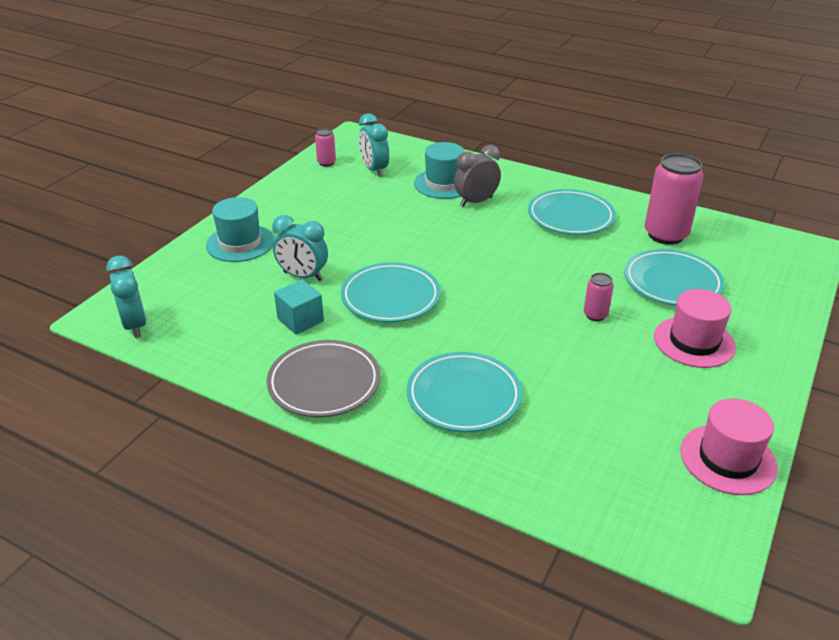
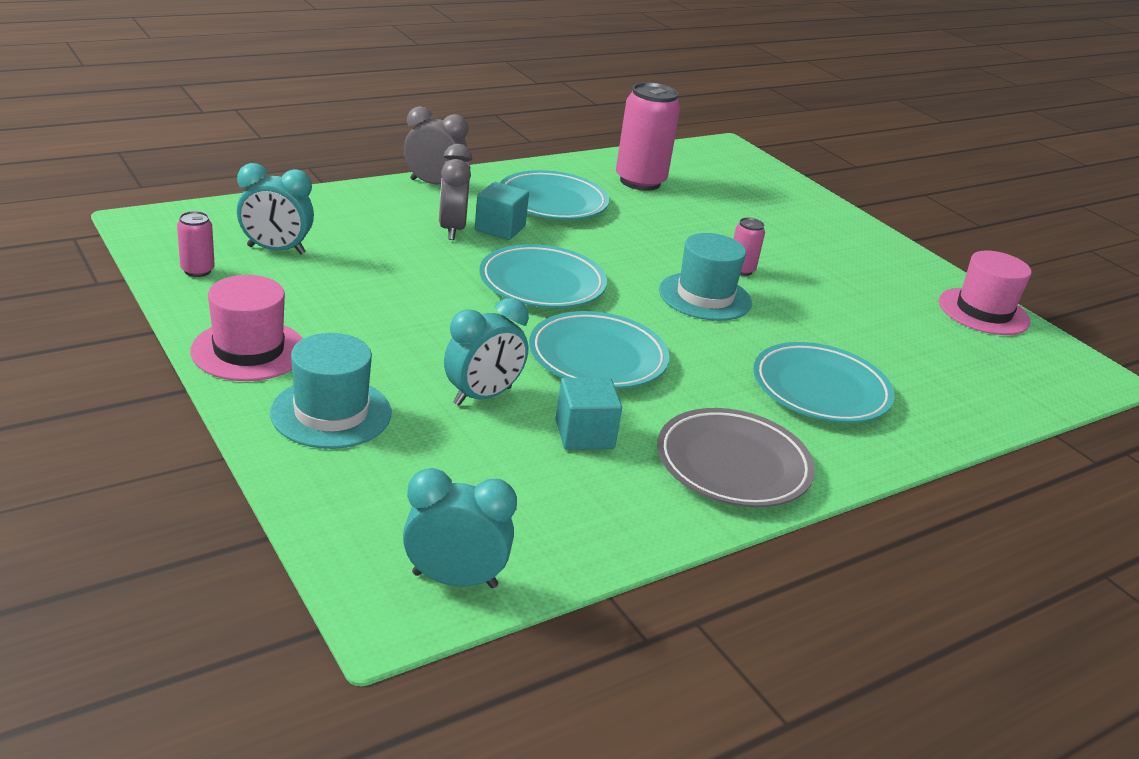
camera: 65 degrees left, 5 degrees down
(444, 184) = (382, 228): turquoise hat -> turquoise hat (705, 297)
(503, 214) = (500, 228): none -> turquoise cube
(524, 176) = (434, 184): none -> grey clock
(672, 283) = (722, 216): turquoise plate -> turquoise plate (542, 284)
(694, 342) = (820, 250): pink hat -> pink hat (249, 350)

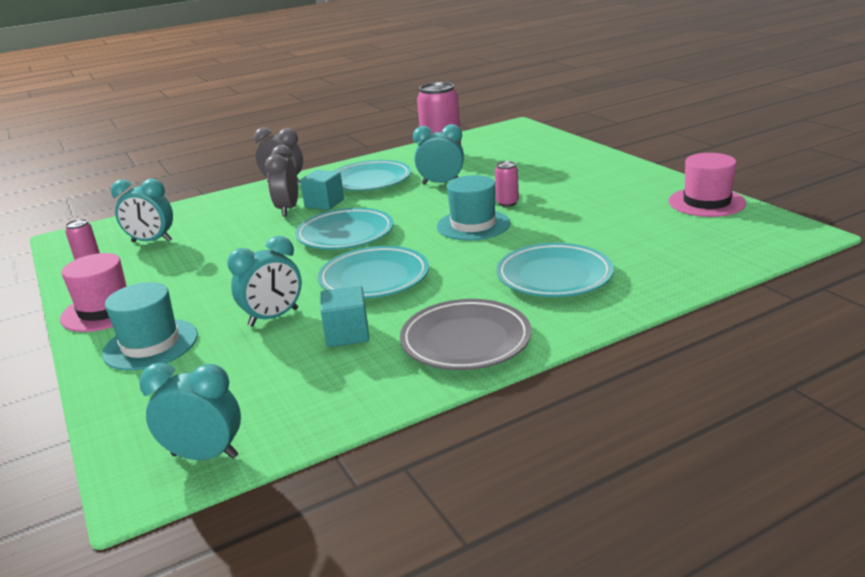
camera: 10 degrees right, 5 degrees down
(648, 223) = (441, 183): none -> turquoise clock

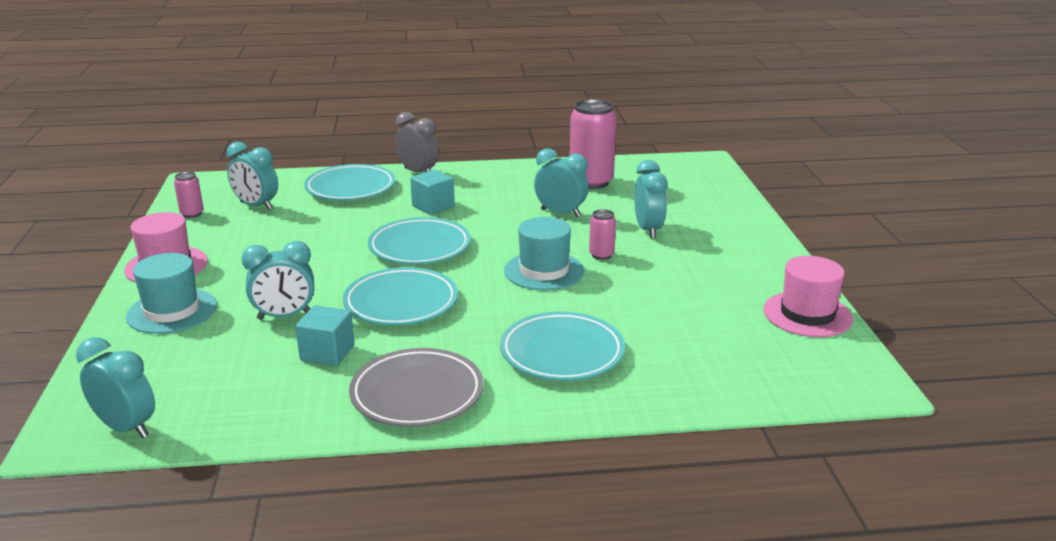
camera: 20 degrees right, 0 degrees up
(288, 209) = (395, 204): grey clock -> none
(370, 181) = (497, 191): turquoise plate -> turquoise plate (350, 188)
(524, 178) = (648, 230): none -> turquoise clock

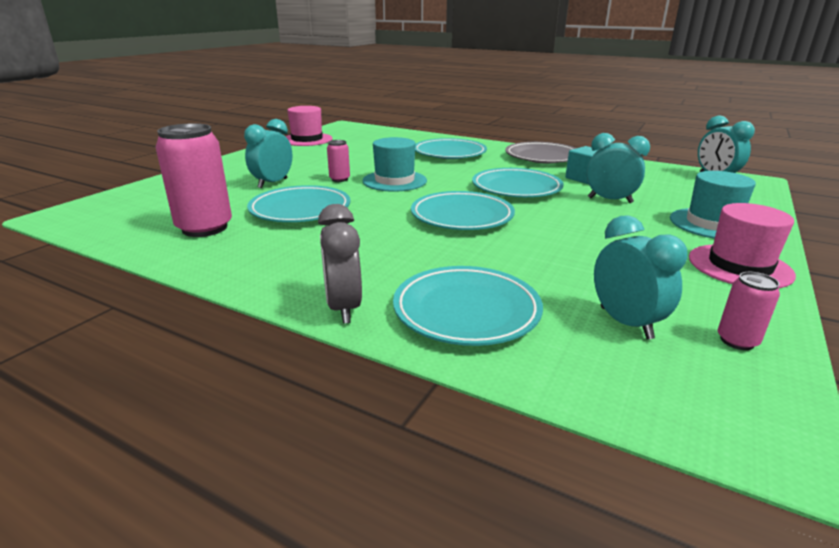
camera: 145 degrees left, 0 degrees up
(433, 206) = (397, 250): turquoise cube -> none
(560, 213) = (300, 210): turquoise clock -> turquoise plate

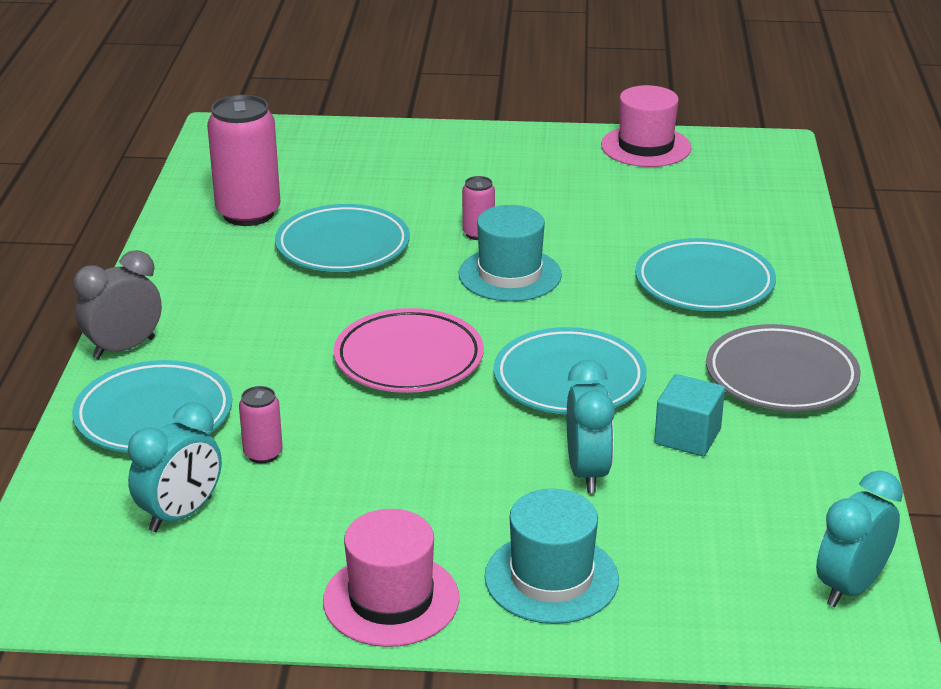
camera: 65 degrees right, 5 degrees up
(273, 183) = (419, 196): turquoise clock -> none
(462, 216) = (409, 359): turquoise plate -> pink plate
(737, 341) = (179, 589): pink can -> pink can (263, 454)

